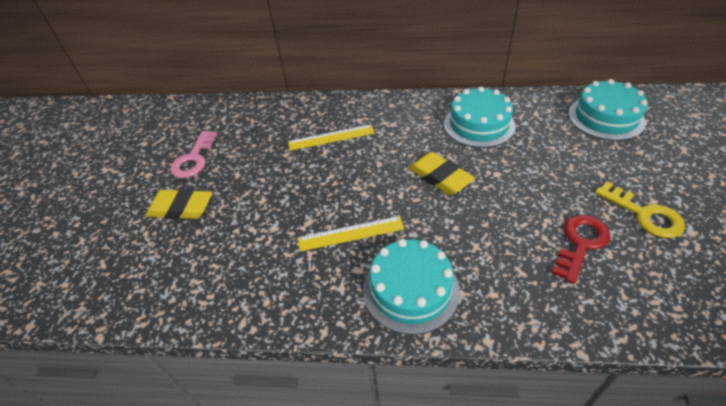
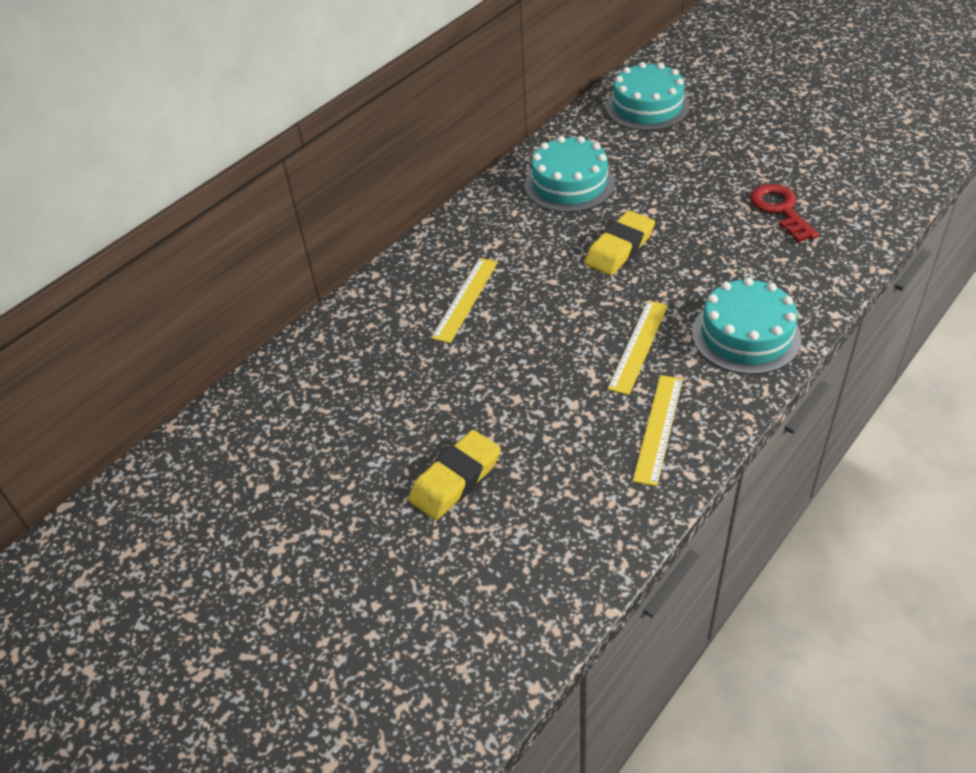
camera: 55 degrees left, 0 degrees up
(194, 159) = (365, 440): pink key -> none
(277, 283) = (658, 428): none -> yellow ruler
(440, 177) = (619, 248): yellow eraser -> yellow eraser turned 45 degrees counterclockwise
(644, 214) = (780, 159): yellow key -> none

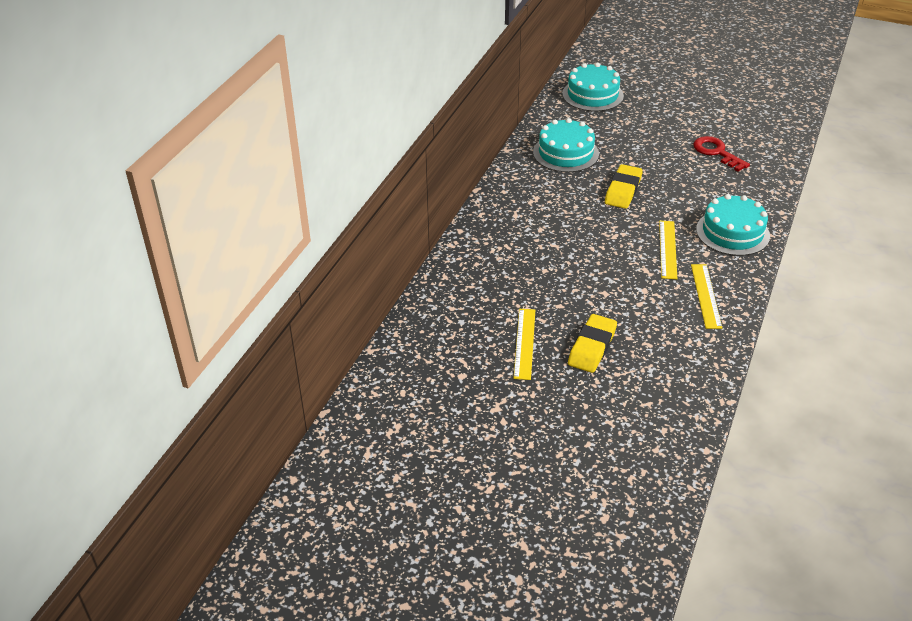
camera: 20 degrees left, 5 degrees down
(465, 299) = (534, 237): yellow ruler -> yellow ruler (524, 343)

